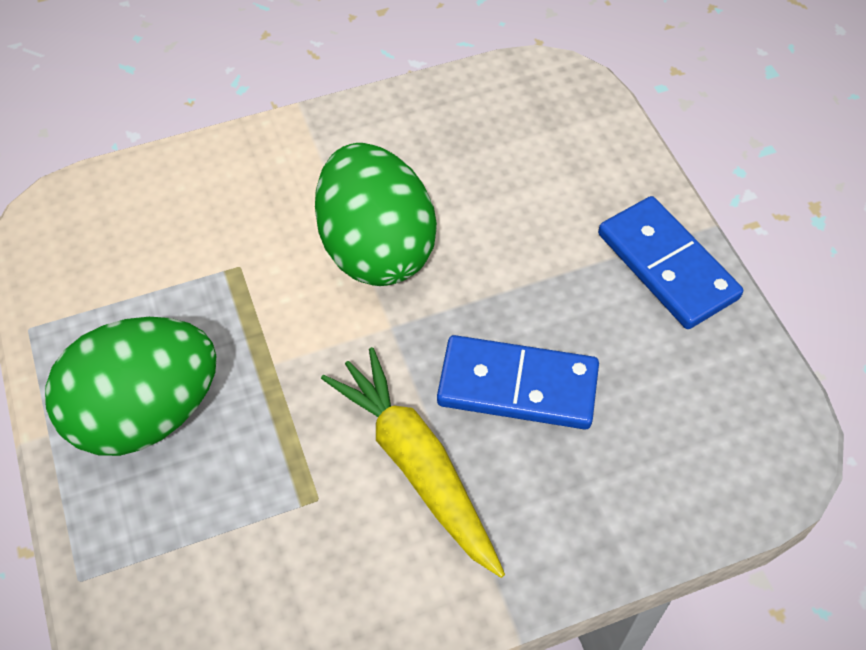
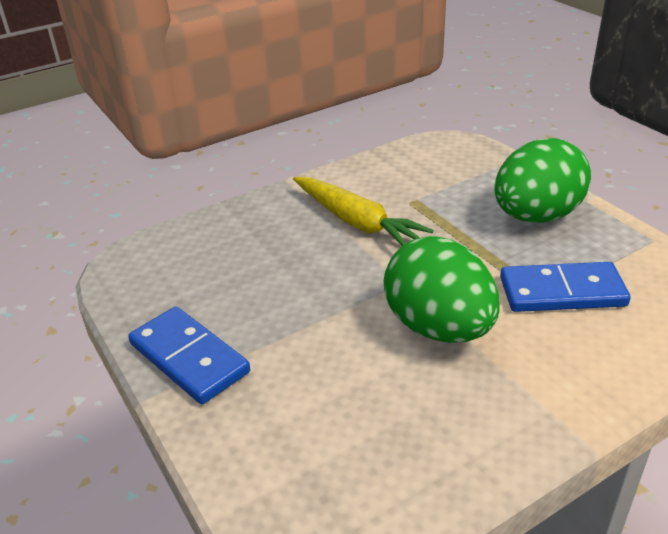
camera: 170 degrees right, 20 degrees down
(517, 386) = (302, 266): blue domino -> blue domino (562, 292)

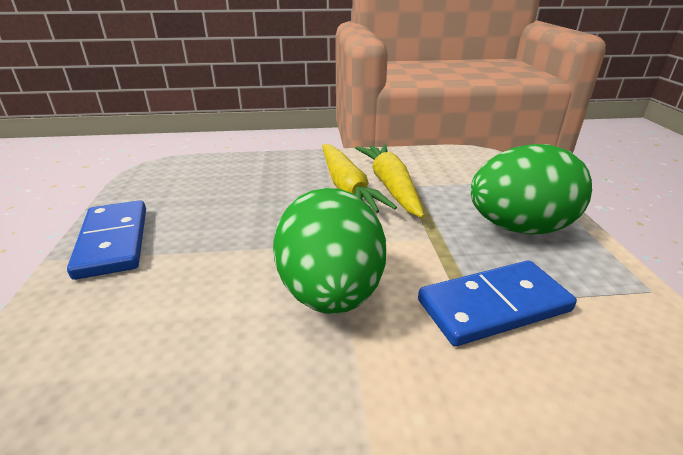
camera: 25 degrees right, 5 degrees down
(395, 206) = (390, 186): none -> yellow carrot
(562, 292) = (493, 306): blue domino -> blue domino turned 45 degrees counterclockwise

